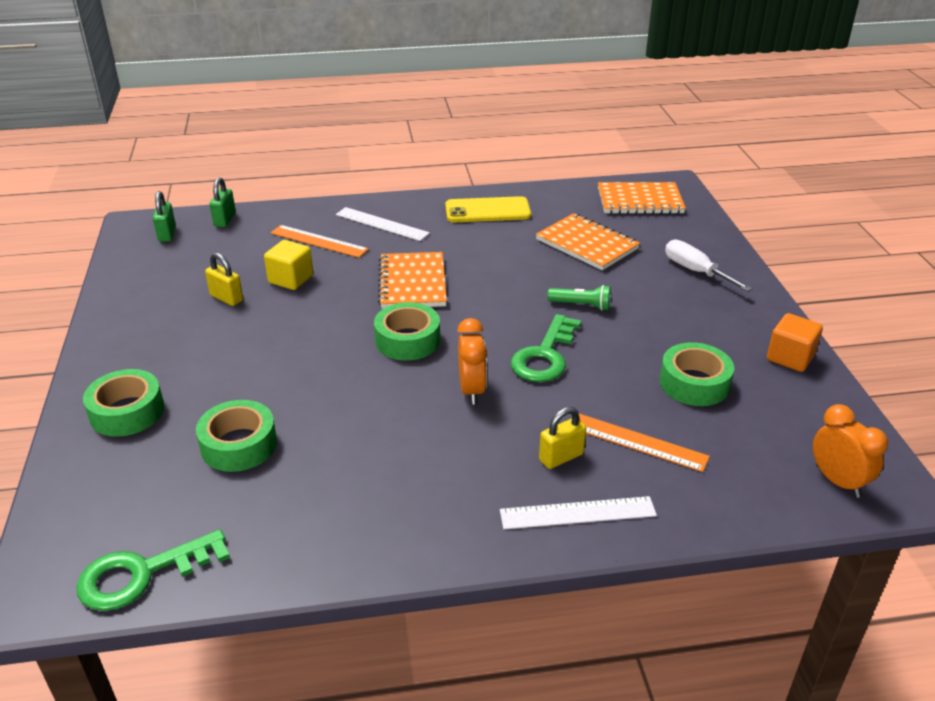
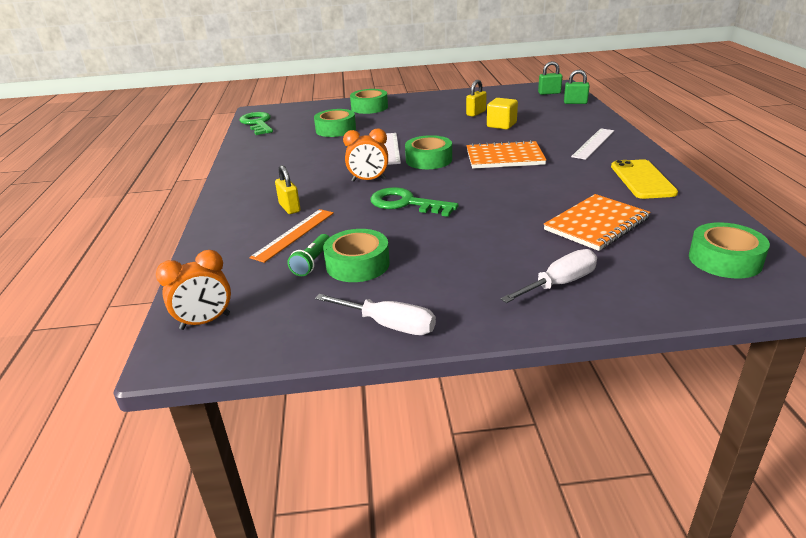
camera: 95 degrees right, 5 degrees down
(318, 241) = (556, 127): orange ruler -> none
(577, 513) = (236, 212): white ruler -> white ruler (391, 148)
(581, 305) = (480, 219): green flashlight -> green flashlight (312, 262)
(640, 201) = (725, 260): orange notebook -> green tape
(790, 358) = (389, 325): orange cube -> white screwdriver

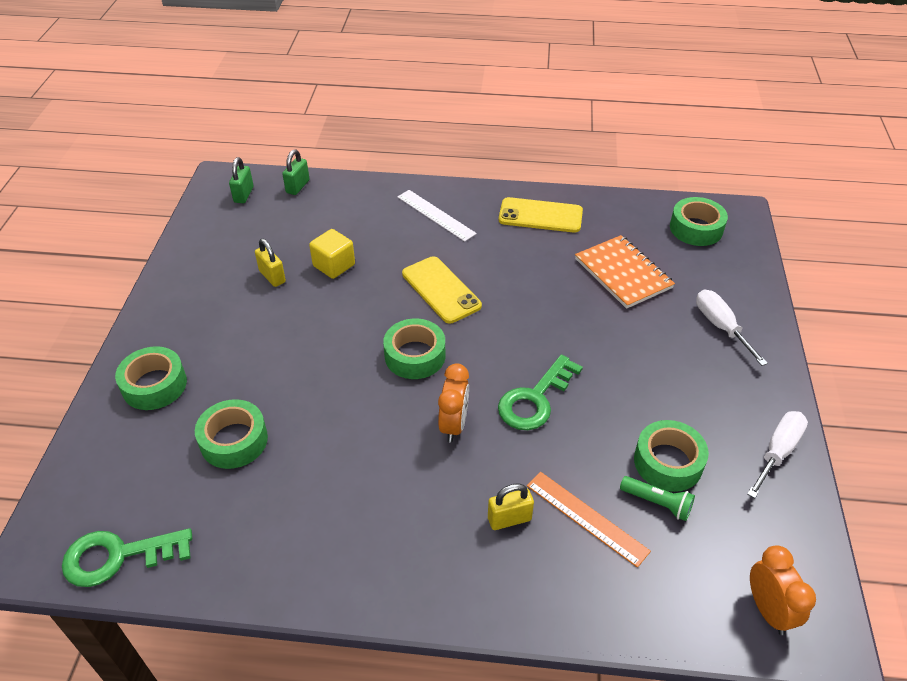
camera: 80 degrees left, 15 degrees up
(391, 148) = (353, 386): white ruler -> none
(504, 157) = (441, 290): orange notebook -> yellow phone

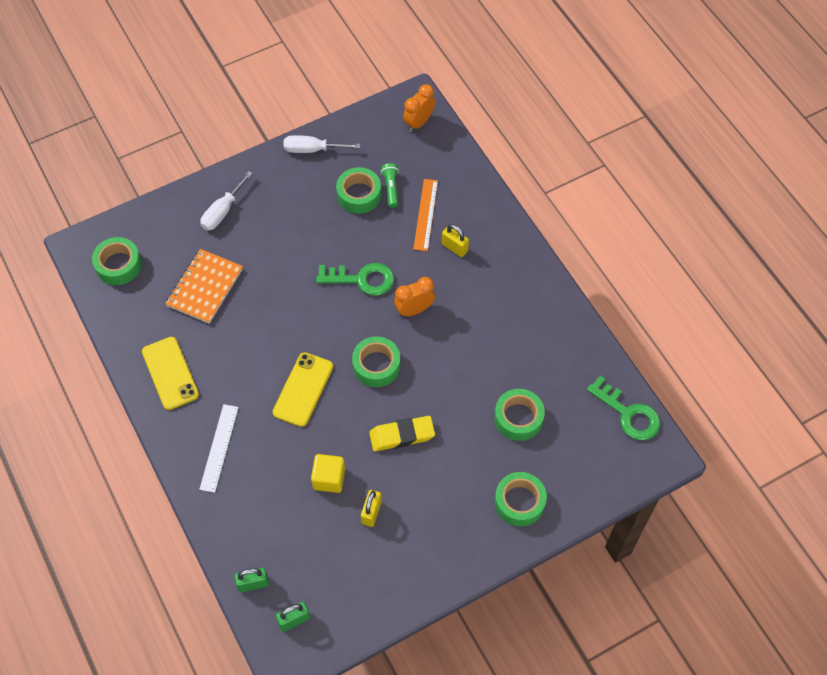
camera: 125 degrees left, 15 degrees up
(320, 335) = (402, 435): none -> yellow eraser

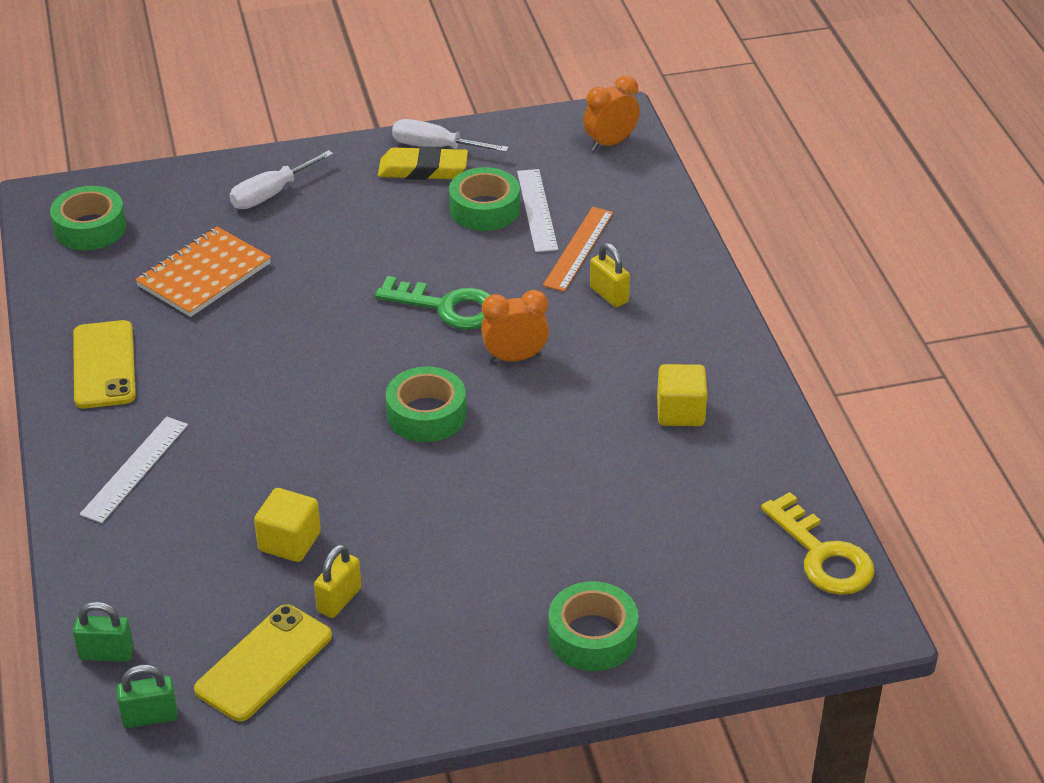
camera: 15 degrees right, 20 degrees down
(303, 389) = (298, 422): yellow phone -> yellow phone (264, 663)
(391, 188) = (537, 210): green flashlight -> white ruler
(402, 435) = (431, 510): yellow eraser -> yellow eraser (423, 169)
(518, 418) = (632, 524): green tape -> none
(522, 329) = (680, 412): none -> yellow cube
(628, 414) = (822, 555): green key -> yellow key

